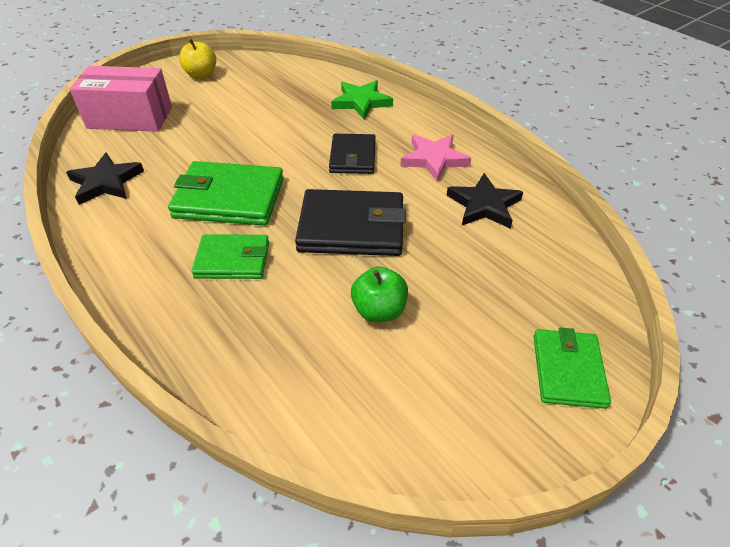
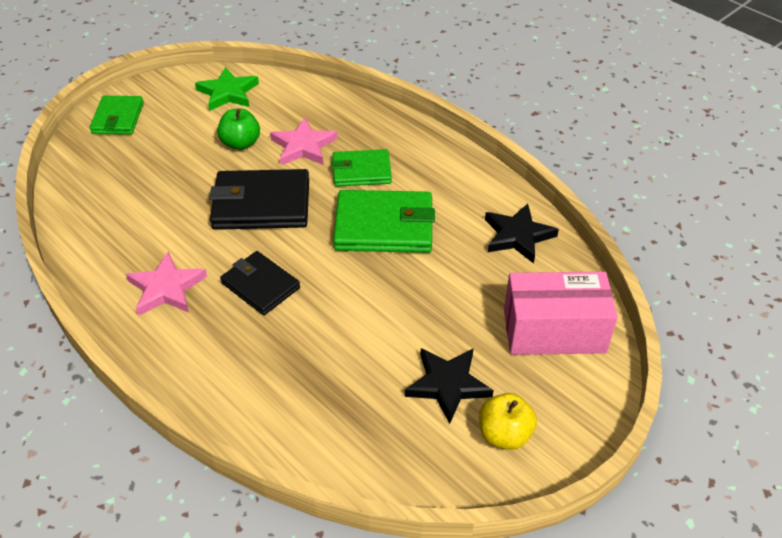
camera: 175 degrees right, 0 degrees up
(296, 300) = (303, 146): none -> pink star
(353, 157) = (260, 285): black wallet -> black wallet turned 45 degrees counterclockwise
(361, 102) = (248, 385): green star -> green star (228, 93)
(484, 205) = (129, 234): black star -> black star (447, 385)

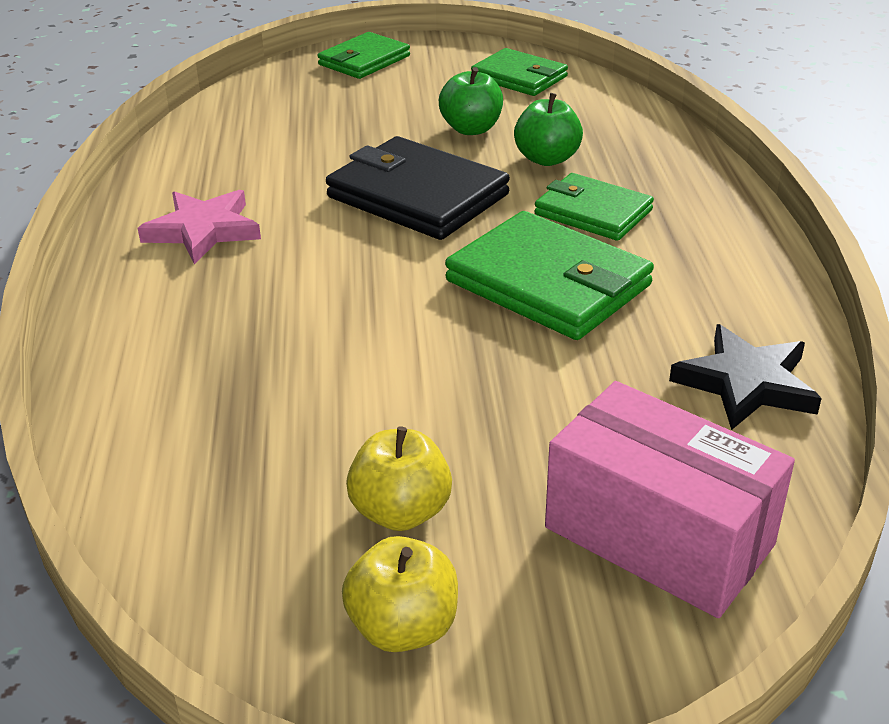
camera: 40 degrees right, 10 degrees down
(228, 93) = (519, 77): green star -> green wallet
(260, 285) = (307, 275): black wallet -> none
(303, 146) = (547, 159): pink star -> green apple
(447, 385) = (401, 512): black star -> yellow apple

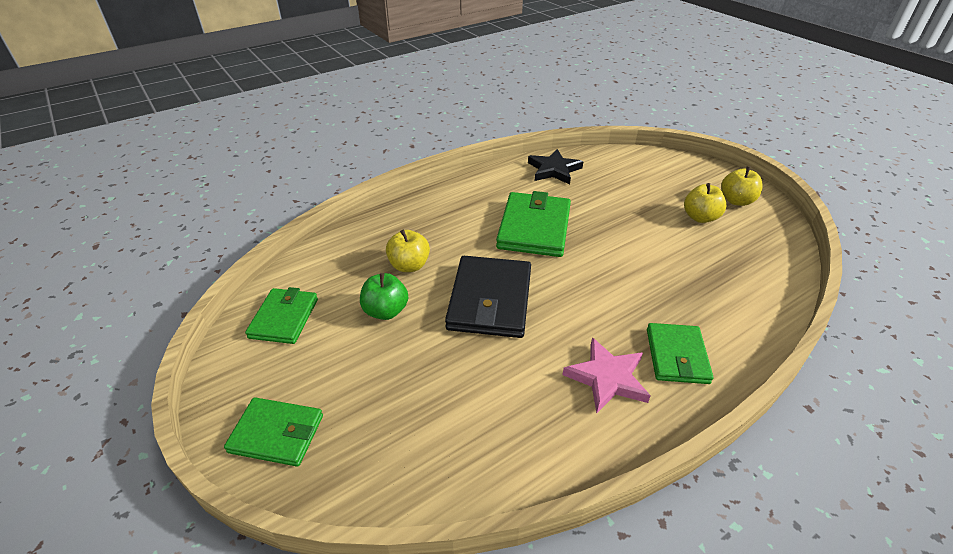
camera: 120 degrees left, 5 degrees up
(547, 159) = (409, 265): green apple -> yellow apple
(593, 212) = (459, 233): green wallet -> green wallet (677, 356)
(658, 536) = (645, 170): pink box -> none

